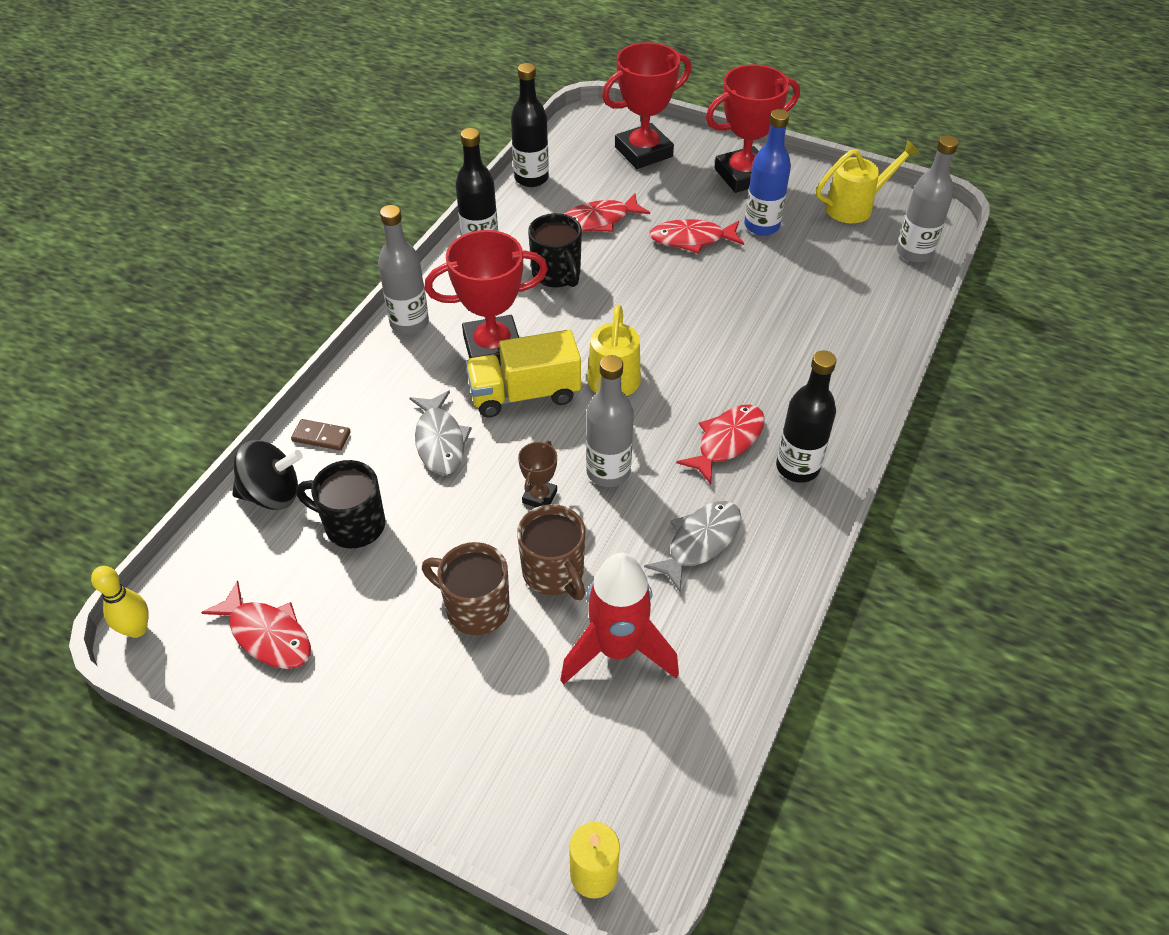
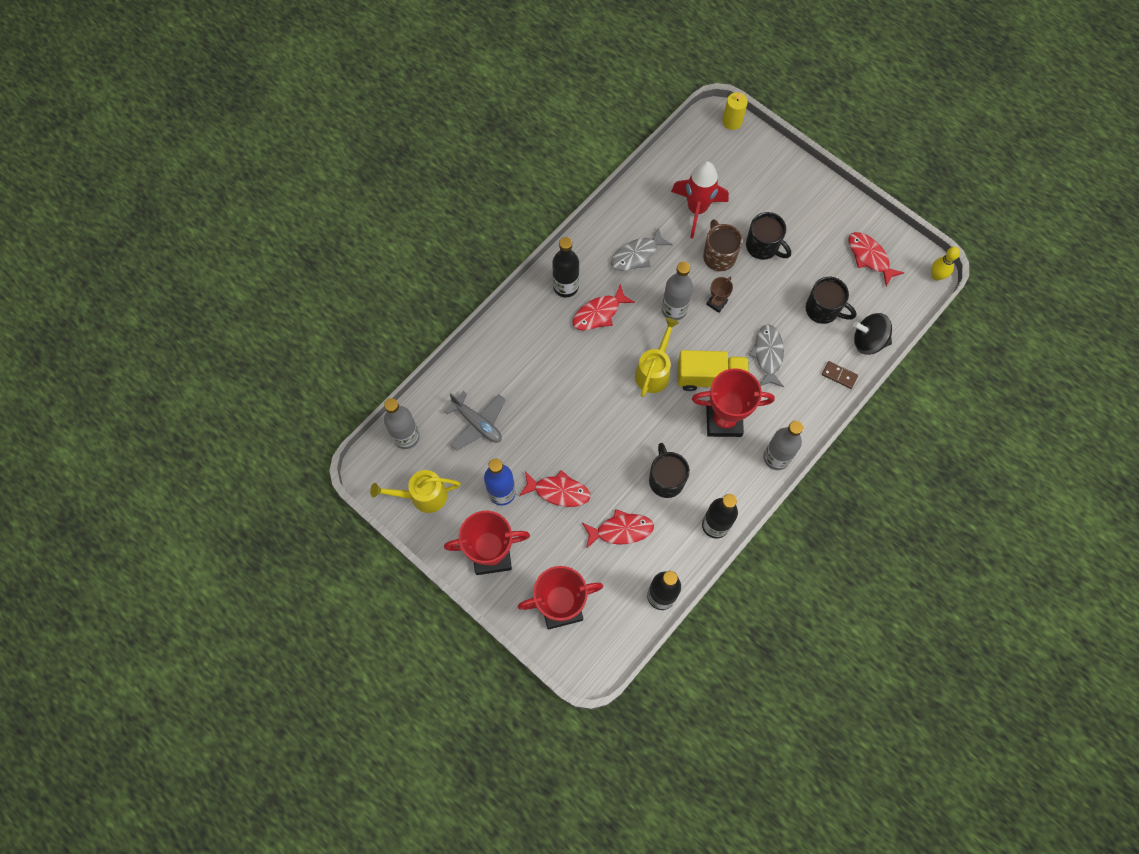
camera: 165 degrees left, 20 degrees up
(475, 608) = (763, 247): brown mug -> black mug
(832, 282) = (477, 423): none -> grey plane

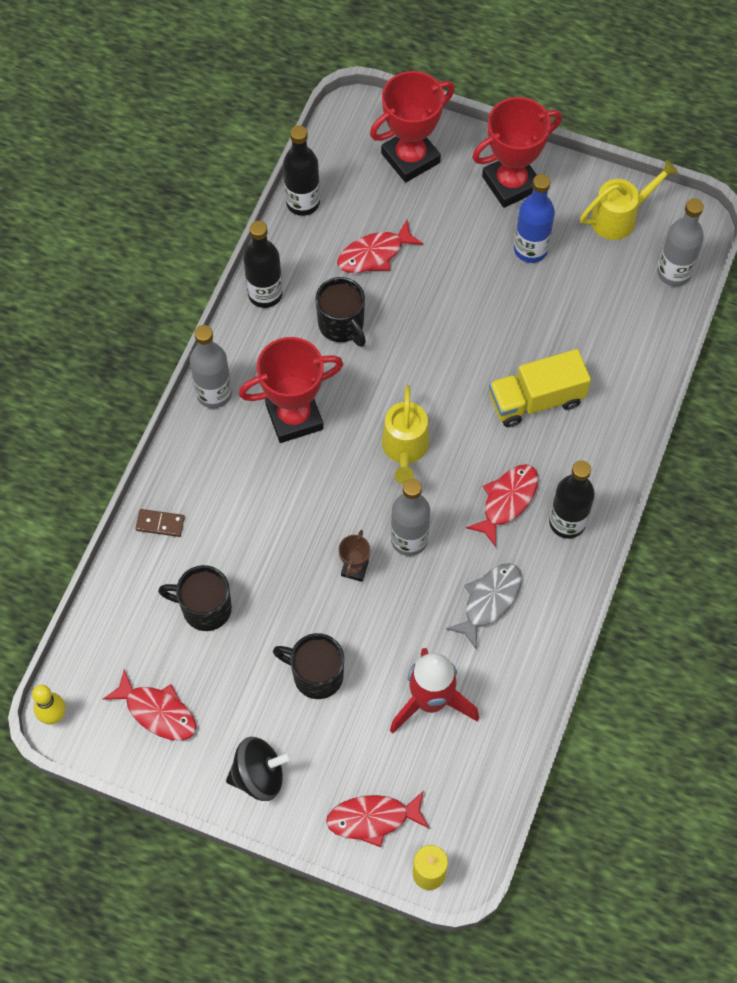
camera: 160 degrees right, 5 degrees down
(477, 423) = (597, 315): grey plane -> none
(558, 491) = (465, 272): red fish -> red fish (373, 819)
(710, 378) = (329, 465): yellow truck -> yellow truck (536, 400)
(718, 256) = (374, 639): brown mug -> none
(768, 355) = (263, 520): grey fish -> none
(868, 341) = (131, 584): black spinning top -> black spinning top (259, 776)

